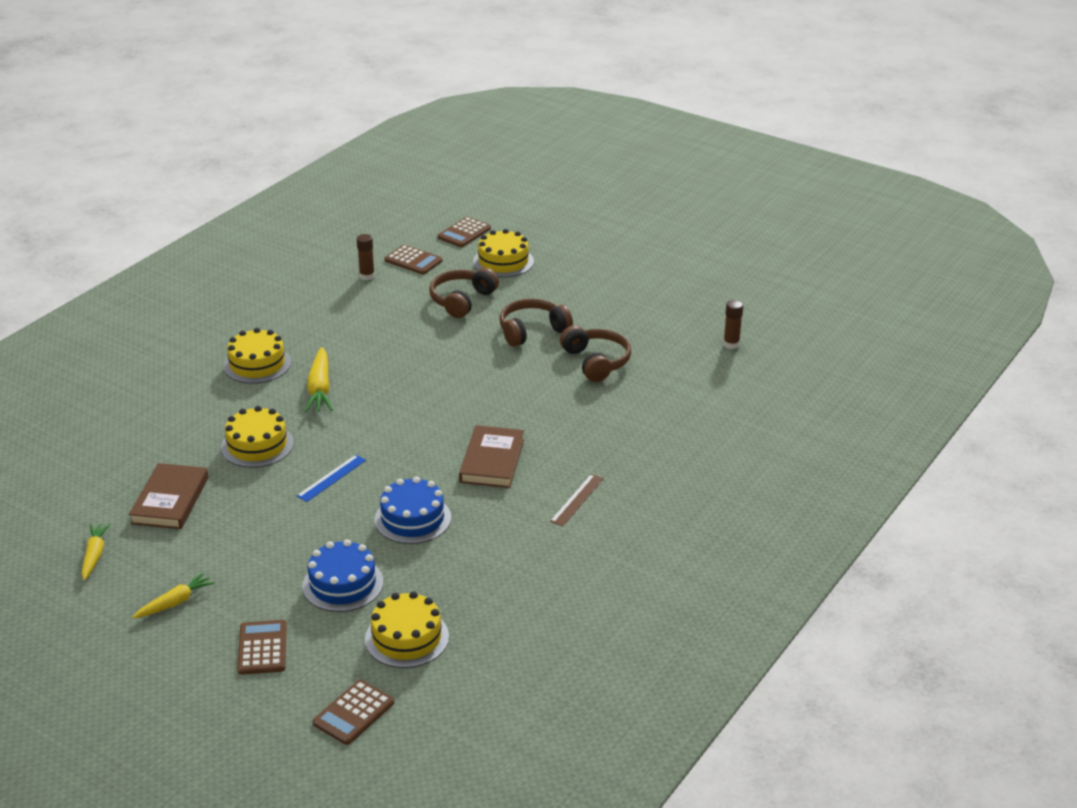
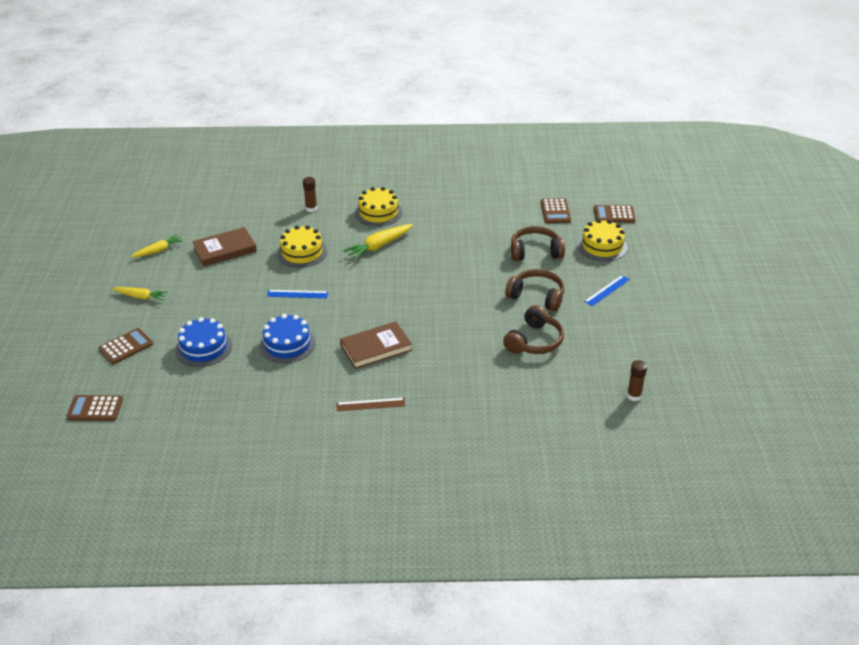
camera: 55 degrees right, 5 degrees up
(367, 276) = (515, 203): brown glue stick -> brown glue stick (311, 208)
(407, 638) = (175, 397): yellow cake -> none
(572, 290) = (607, 290): none -> blue ruler

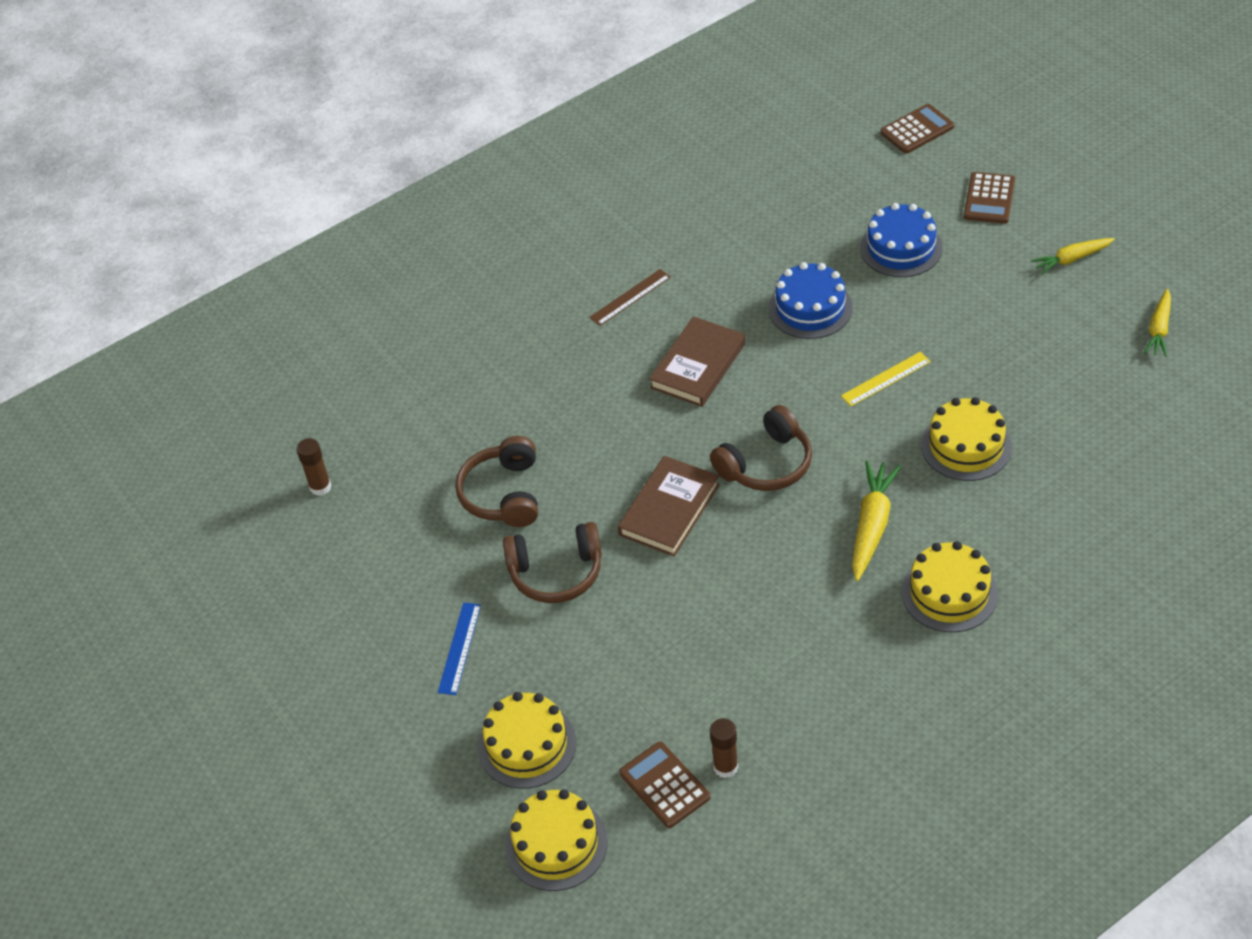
camera: 150 degrees right, 10 degrees up
(225, 250) = (1075, 385): brown book -> brown book (669, 510)
(297, 294) = (885, 379): blue ruler -> yellow ruler
(311, 208) = (1060, 534): brown glue stick -> brown glue stick (725, 767)
(535, 252) = (626, 663): brown headphones -> brown headphones (766, 464)
(614, 215) = (556, 844): brown calculator -> yellow cake

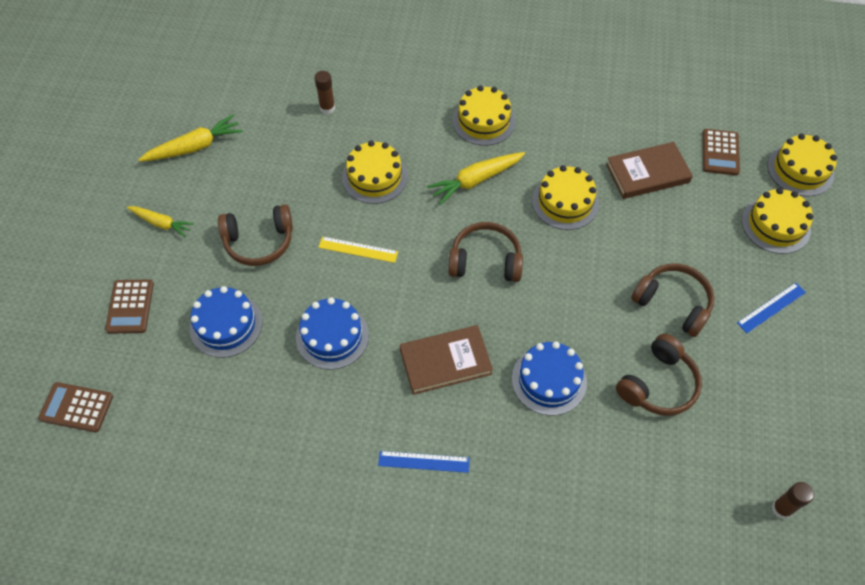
camera: 140 degrees left, 10 degrees up
(599, 422) = (549, 380): none -> blue cake
(630, 297) = (424, 462): brown ruler -> blue ruler
(669, 510) = (569, 283): brown book -> brown book (647, 173)
(725, 767) = (681, 137): brown glue stick -> brown glue stick (327, 108)
(762, 581) = (565, 202): none -> yellow cake
(974, 315) = (259, 241): none -> brown headphones
(989, 199) = (130, 306): brown calculator -> brown calculator turned 120 degrees clockwise
(1159, 329) = (194, 147): yellow carrot -> yellow carrot, size x1.51

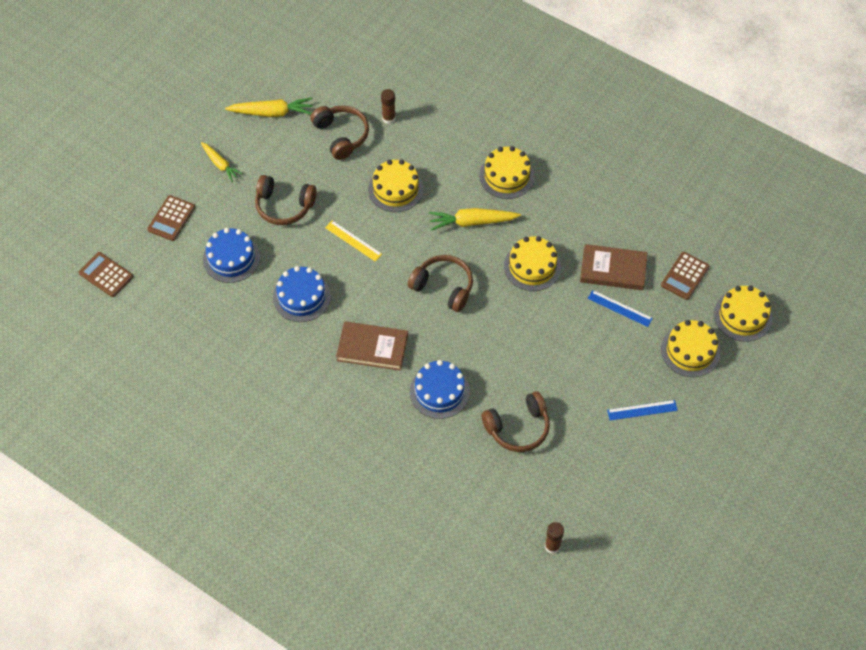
camera: 25 degrees right, 0 degrees up
(424, 462) = (319, 408): blue ruler -> blue ruler (619, 308)
(673, 303) = (567, 376): brown headphones -> brown headphones (341, 135)

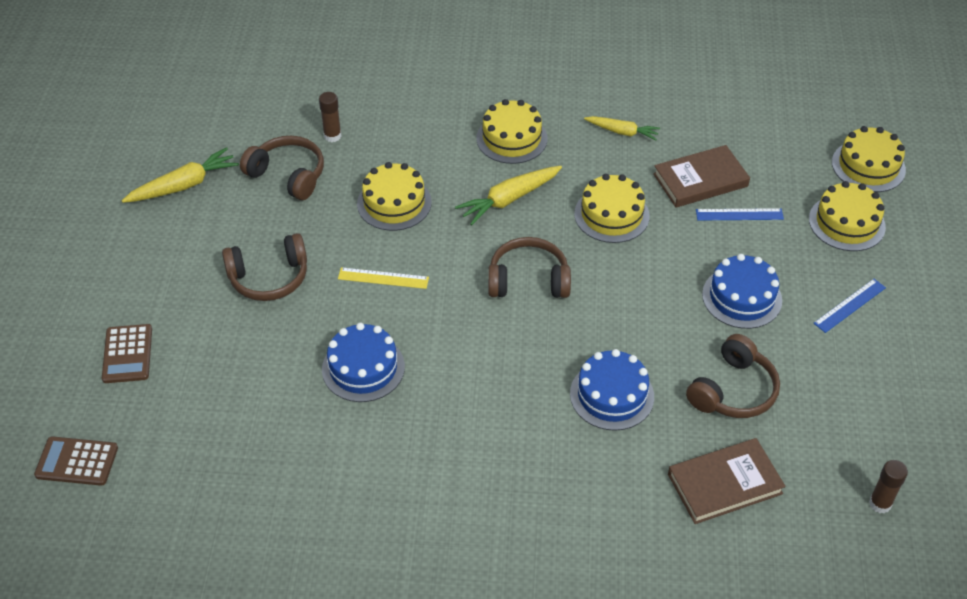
camera: 30 degrees left, 10 degrees down
(220, 164) = (154, 266): yellow carrot -> yellow carrot (622, 132)
(231, 258) = (240, 365): blue cake -> blue cake (742, 297)
(372, 348) = (494, 385): brown book -> brown book (724, 484)
(685, 276) = (778, 154): brown calculator -> none

